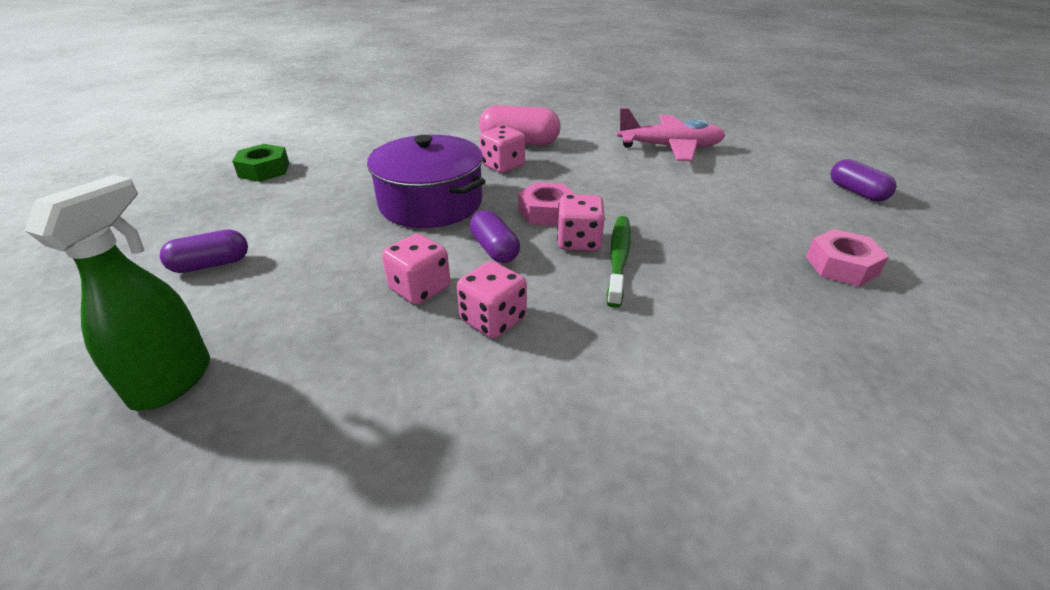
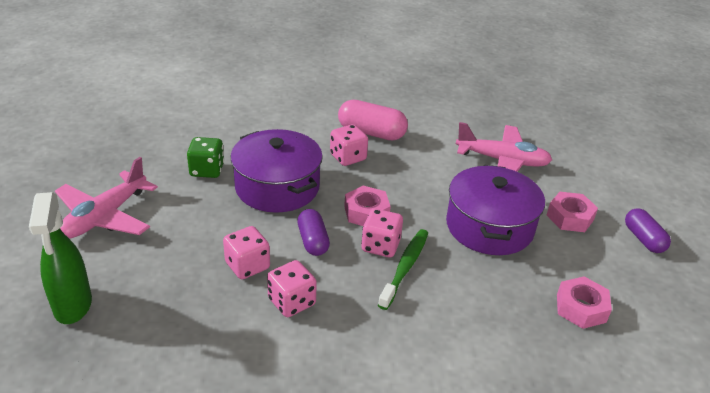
camera: 10 degrees right, 0 degrees up
(173, 381) = (73, 306): green spray bottle -> green spray bottle turned 135 degrees clockwise
(211, 264) = (105, 216): purple capsule -> pink plane
(264, 170) = (155, 130): green nut -> none
(338, 199) = (207, 170): none -> green dice
(691, 205) = (489, 226): none -> purple pot
(770, 184) = (570, 217): none -> pink nut

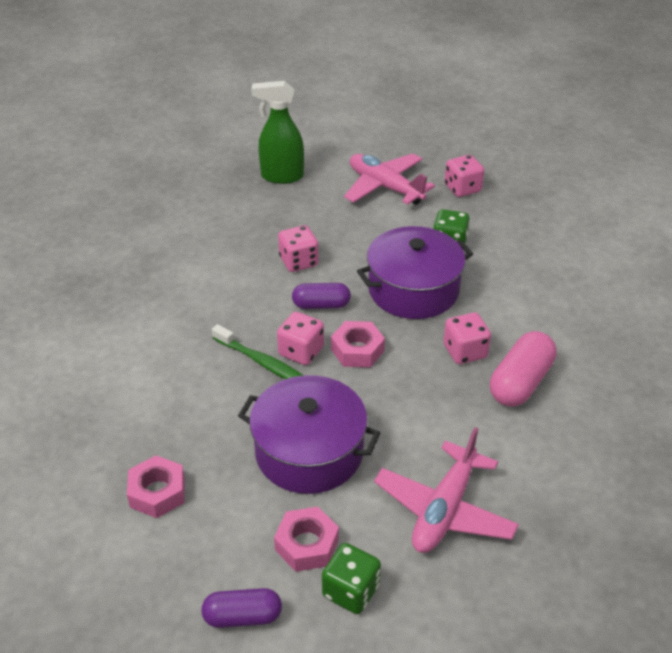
camera: 105 degrees right, 5 degrees up
(292, 302) = (245, 283): pink dice -> pink dice (462, 188)
(589, 194) = (351, 591): none -> green dice

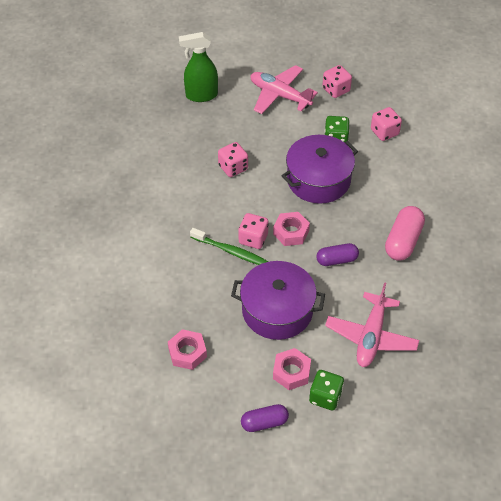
camera: 10 degrees left, 10 degrees up
(321, 305) = (258, 200): purple capsule -> purple capsule (336, 260)
(465, 351) = (363, 223): pink dice -> pink dice (384, 132)

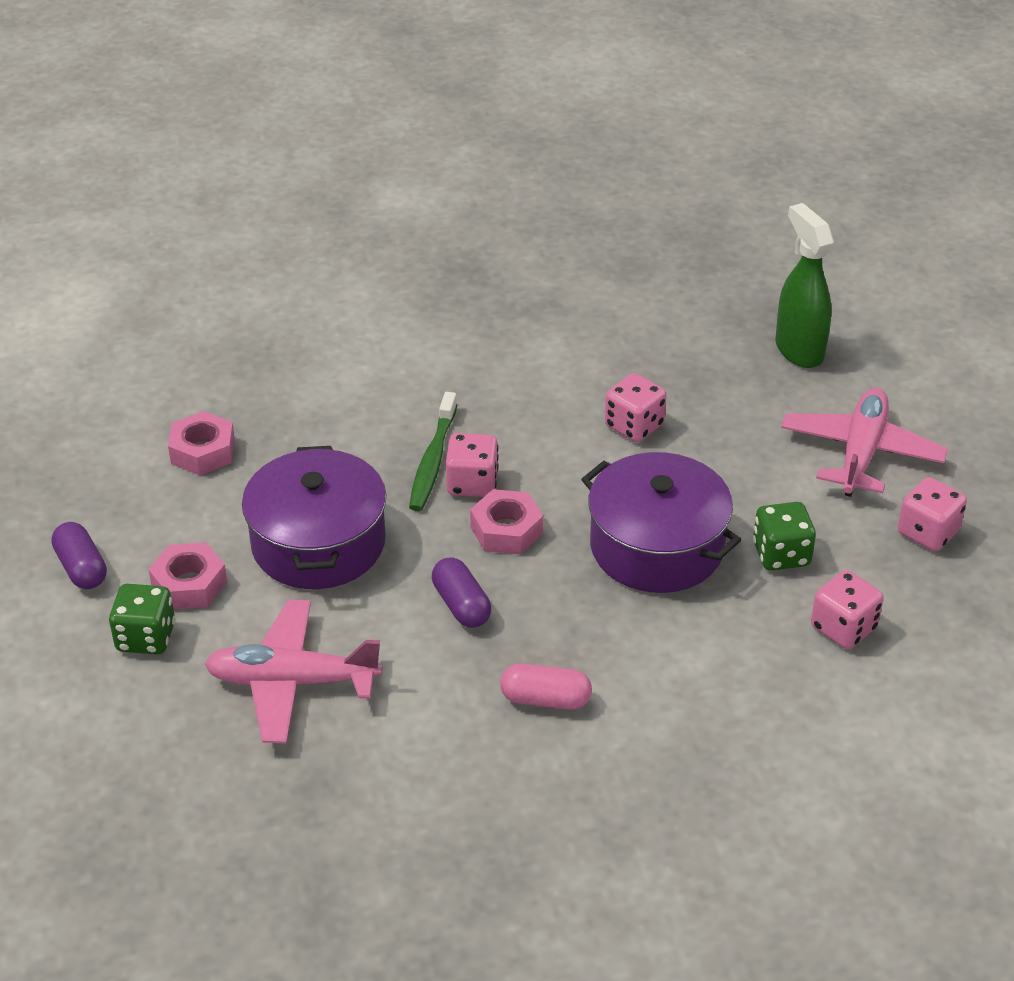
camera: 75 degrees right, 10 degrees down
(403, 241) = (545, 699): pink capsule -> pink capsule, size x0.66

